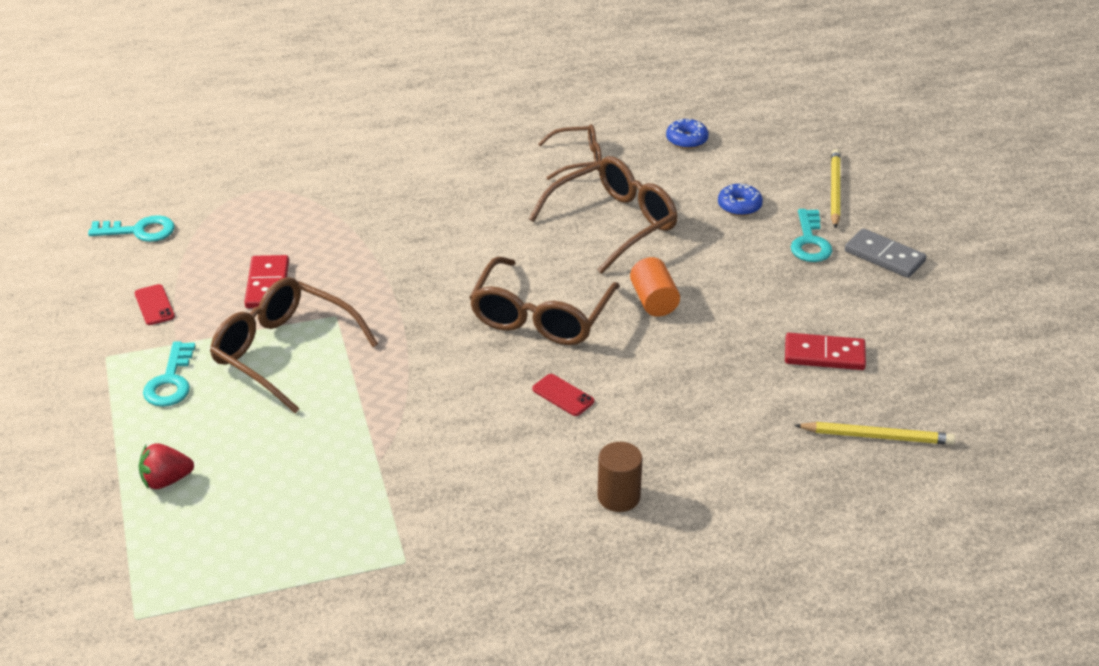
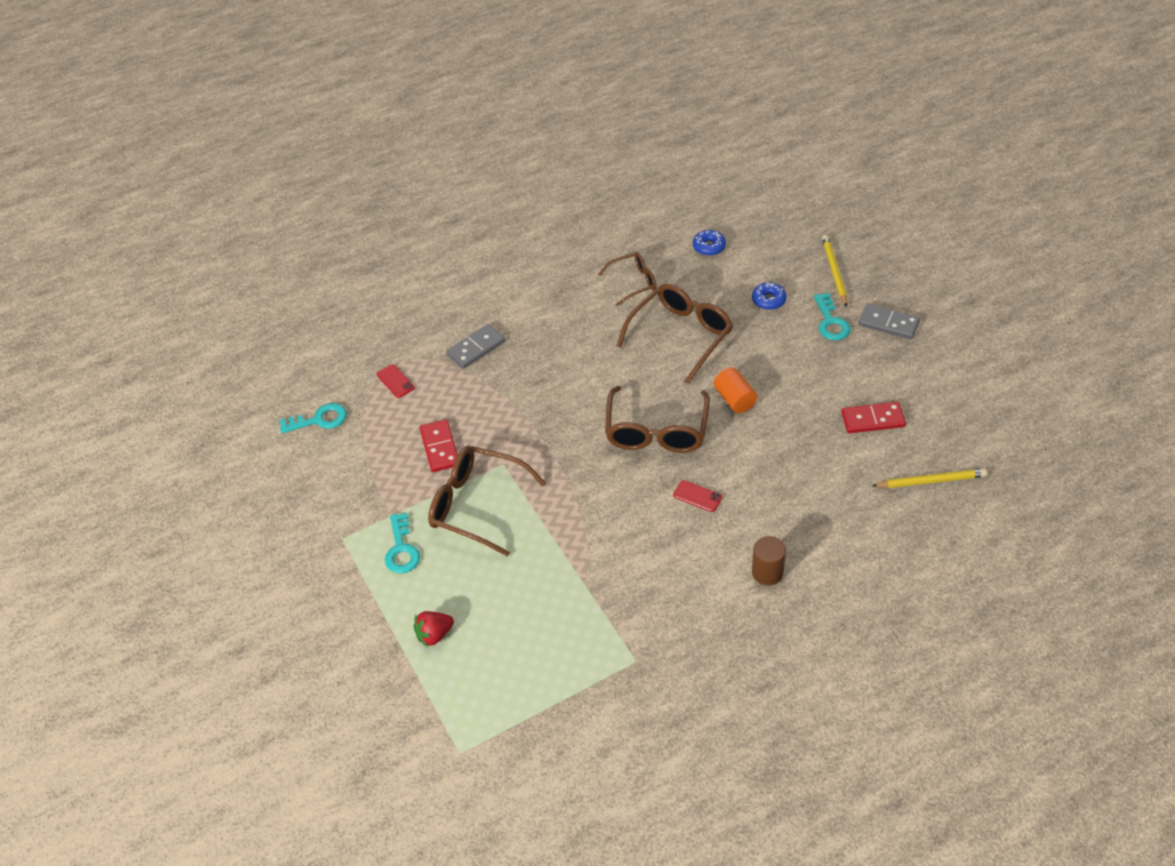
camera: 10 degrees left, 10 degrees up
(154, 305) = (360, 485): red phone -> red phone (395, 381)
(358, 193) = (476, 348): none -> grey domino

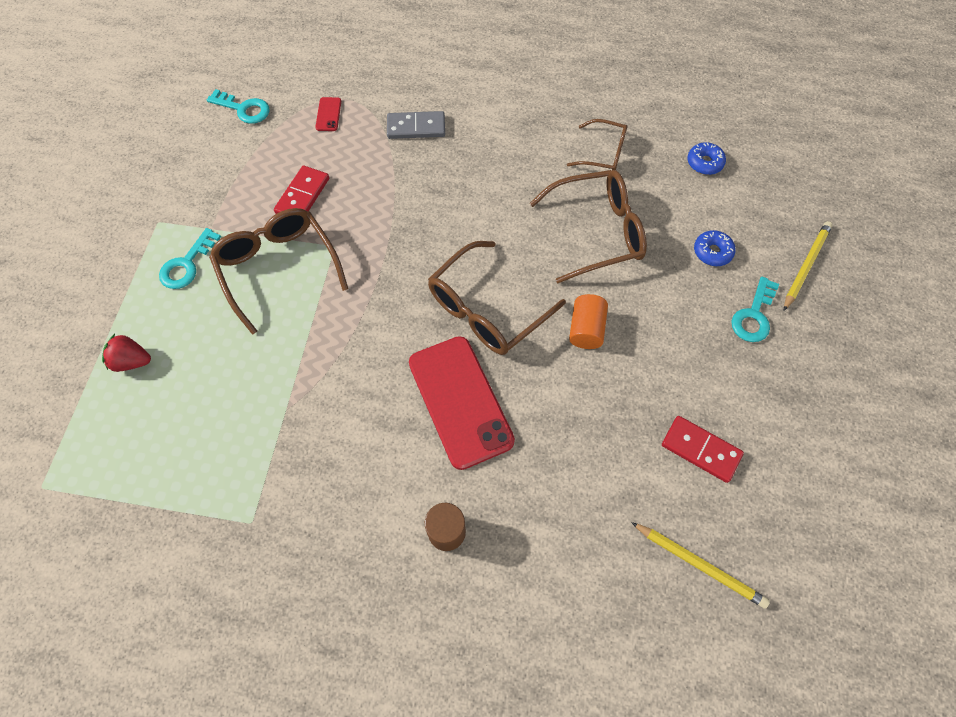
camera: 35 degrees right, 15 degrees up
(697, 496) = (460, 401): red phone -> red phone, size x2.49
(888, 323) = (813, 358): grey domino -> none

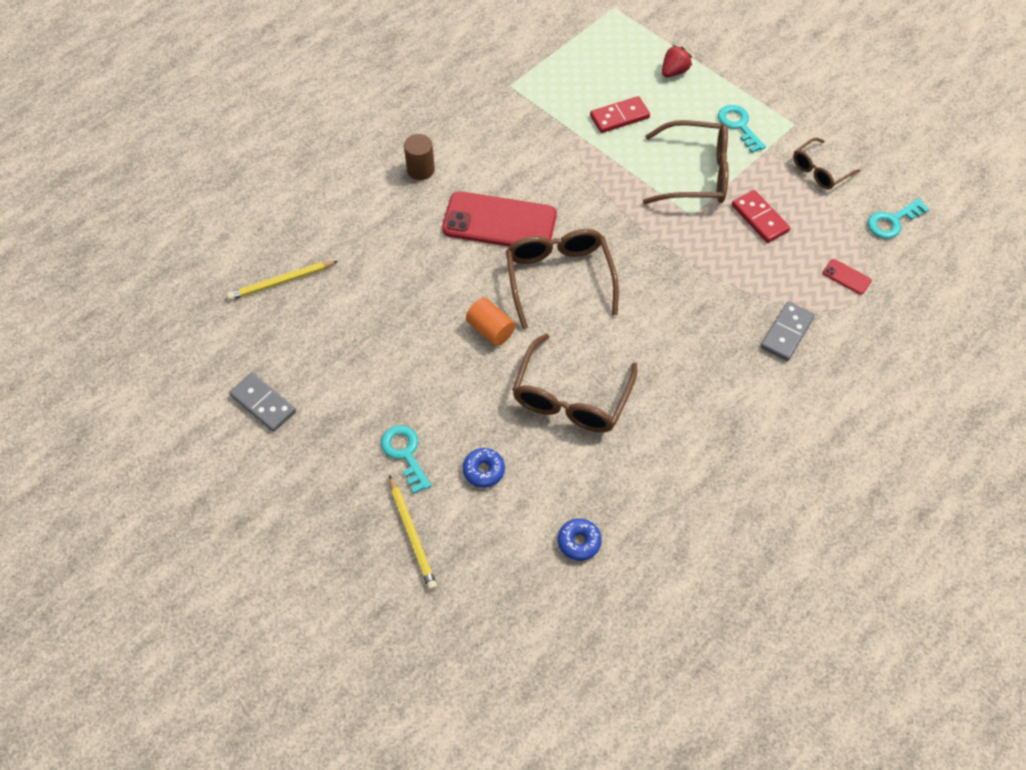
camera: 125 degrees right, 5 degrees down
(603, 153) = (652, 462): brown glasses -> brown glasses (820, 170)
(700, 449) = (344, 336): red domino -> red domino (619, 117)
(825, 466) = (263, 403): none -> grey domino

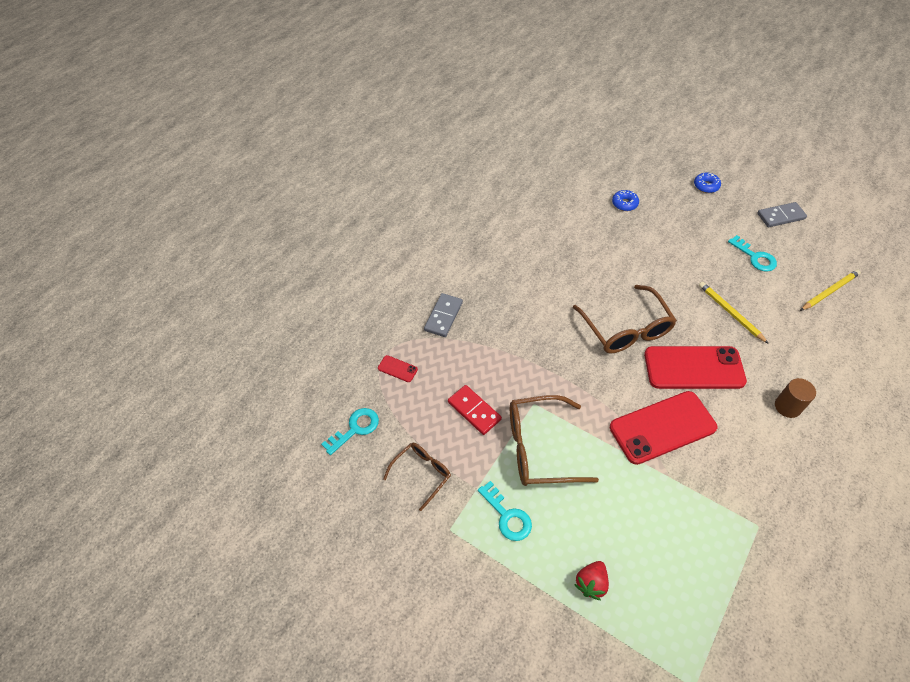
camera: 170 degrees right, 5 degrees down
(263, 403) = (781, 216): grey domino -> grey domino turned 45 degrees counterclockwise
(405, 454) = (676, 204): turquoise key -> turquoise key (755, 257)
(412, 534) = (650, 170): yellow pencil -> yellow pencil (730, 313)
(490, 330) = (659, 283): orange cylinder -> none
(561, 172) = (662, 427): none -> red phone
(571, 398) = (586, 250): brown glasses -> none
(579, 542) = (555, 180): blue donut -> blue donut (706, 186)
(619, 117) = (630, 504): red domino -> none

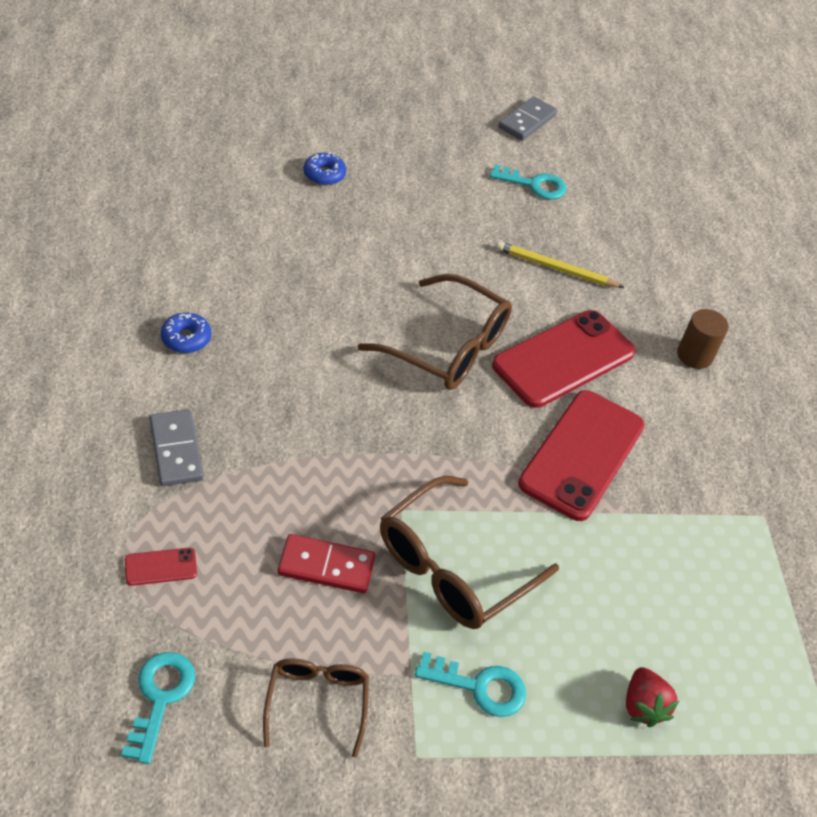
camera: 45 degrees left, 5 degrees down
(706, 186) = (412, 113): blue donut -> blue donut (186, 338)
(829, 291) = (641, 195): yellow pencil -> none

